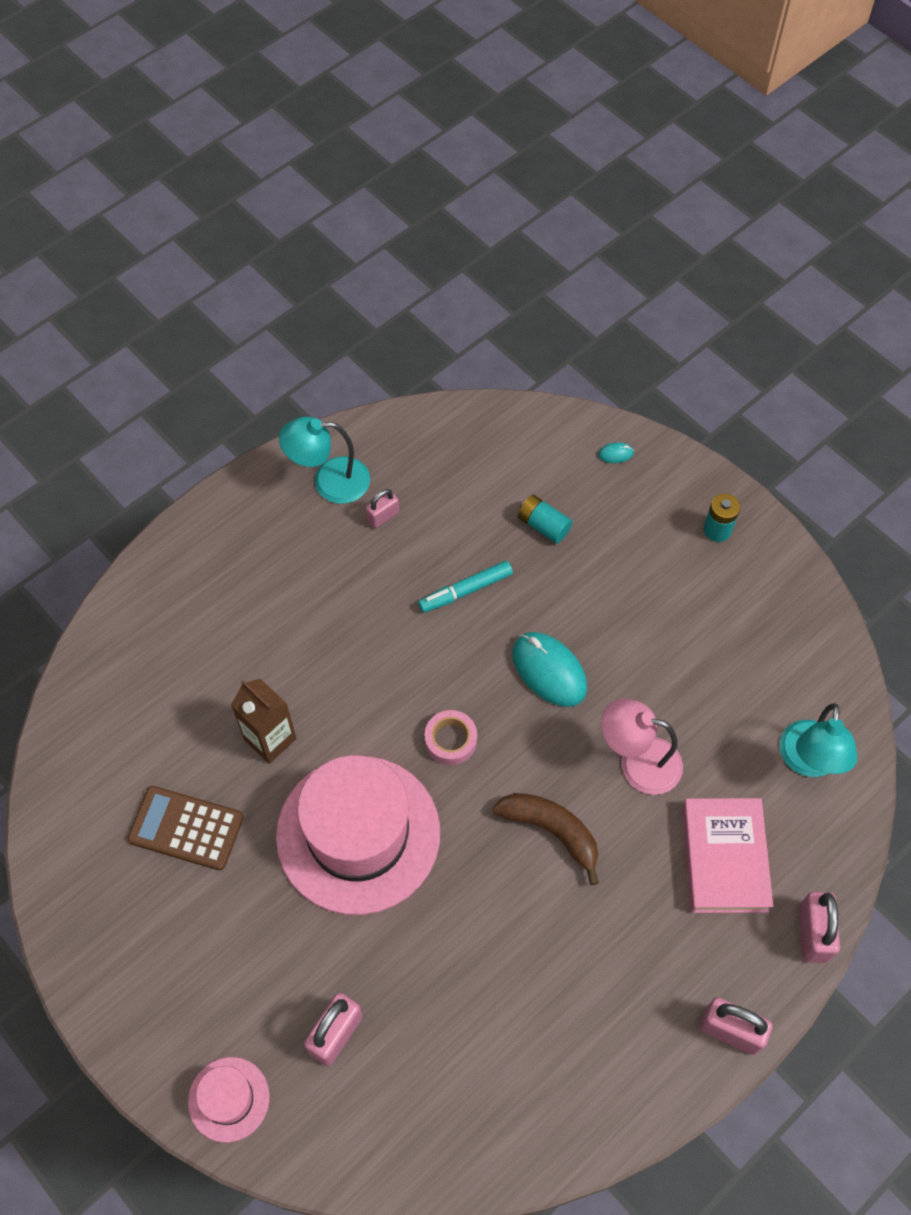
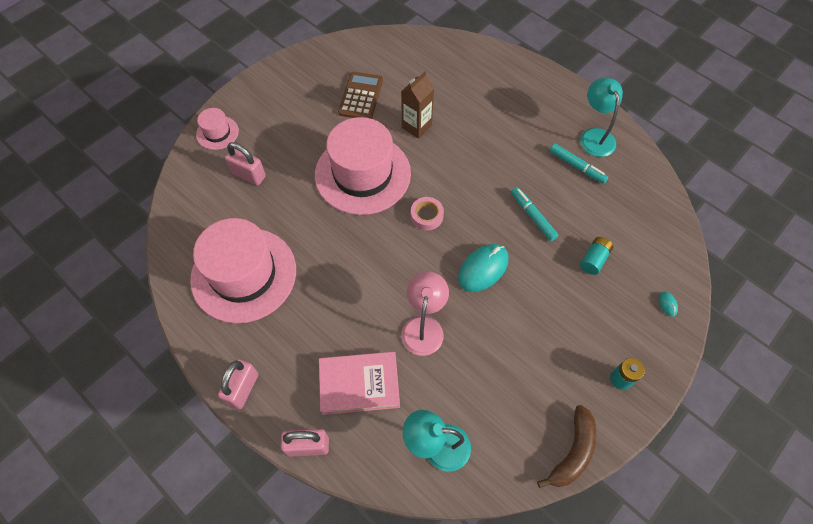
camera: 85 degrees right, 0 degrees up
(383, 516) = (577, 166): pink padlock -> turquoise marker
(537, 1036) = (244, 274): none -> pink hat
(552, 831) = (371, 276): brown banana -> brown banana (572, 452)

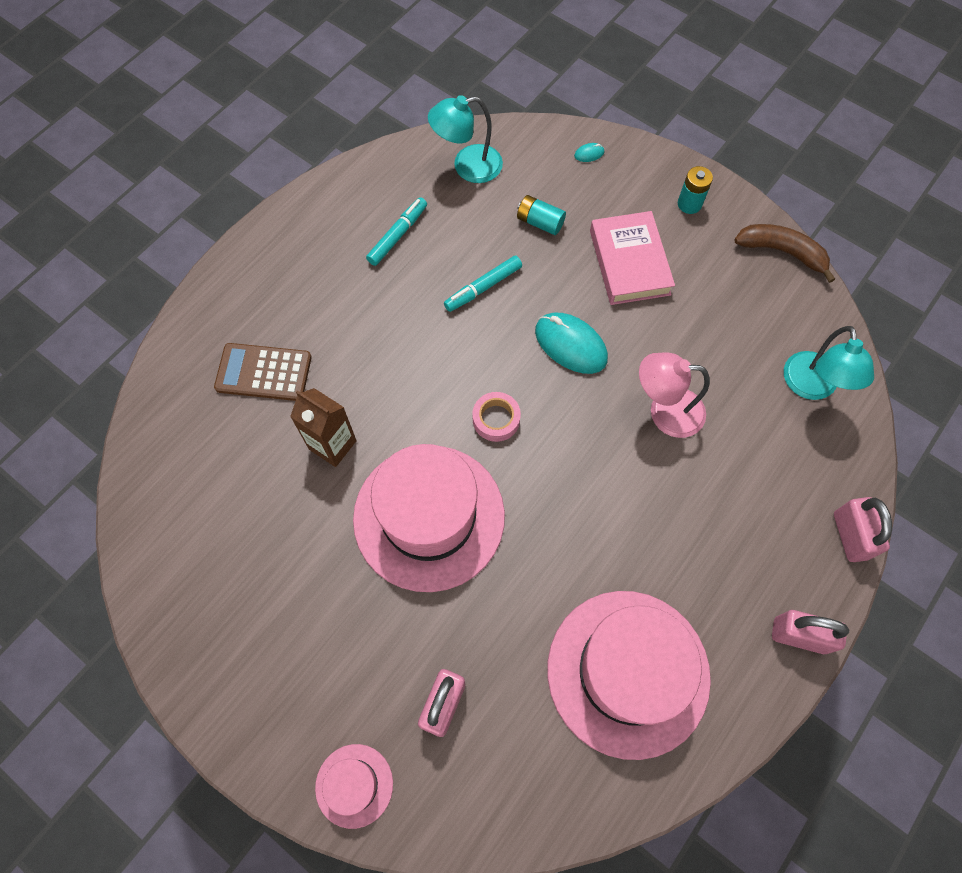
camera: 95 degrees left, 5 degrees up
(359, 384) = (758, 482): pink book -> pink book (629, 262)
(360, 96) = (269, 538): brown calculator -> brown calculator (263, 373)
(595, 136) = (344, 212): turquoise lamp -> turquoise lamp (467, 166)

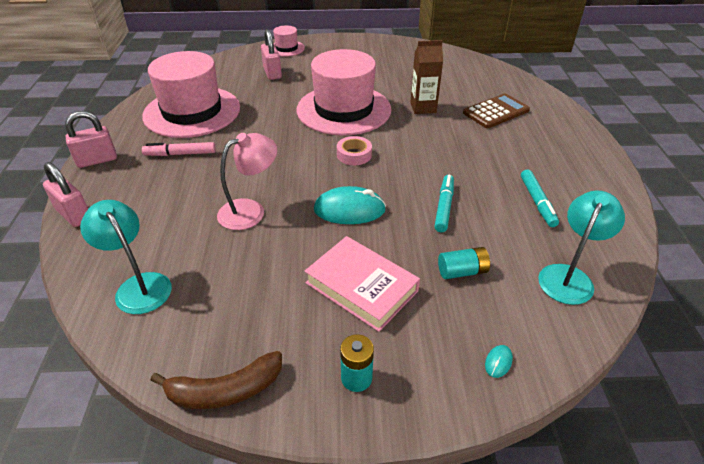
camera: 140 degrees right, 25 degrees down
(691, 571) = (180, 154): none -> pink marker

